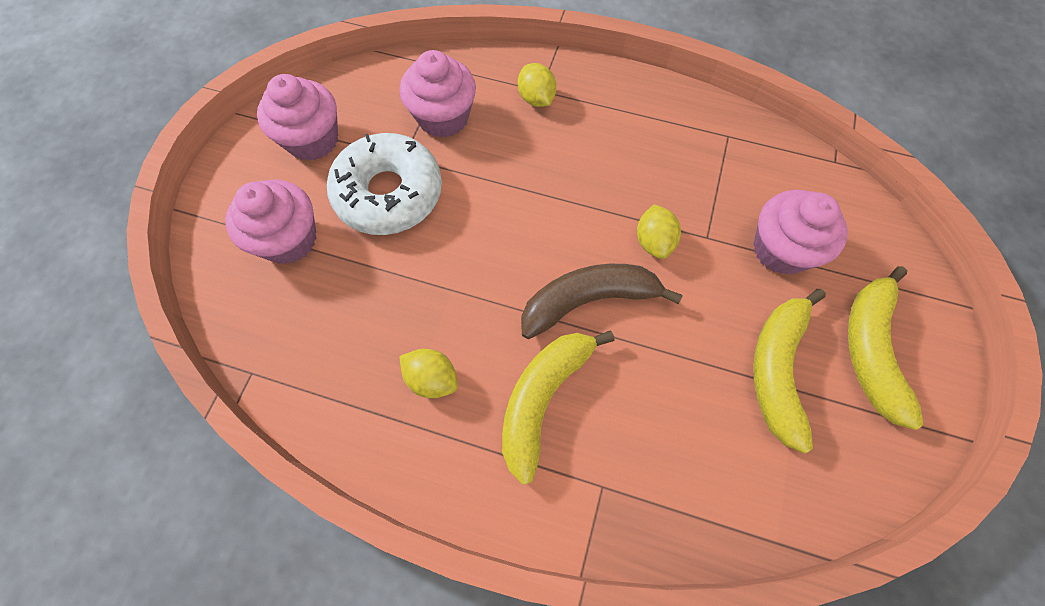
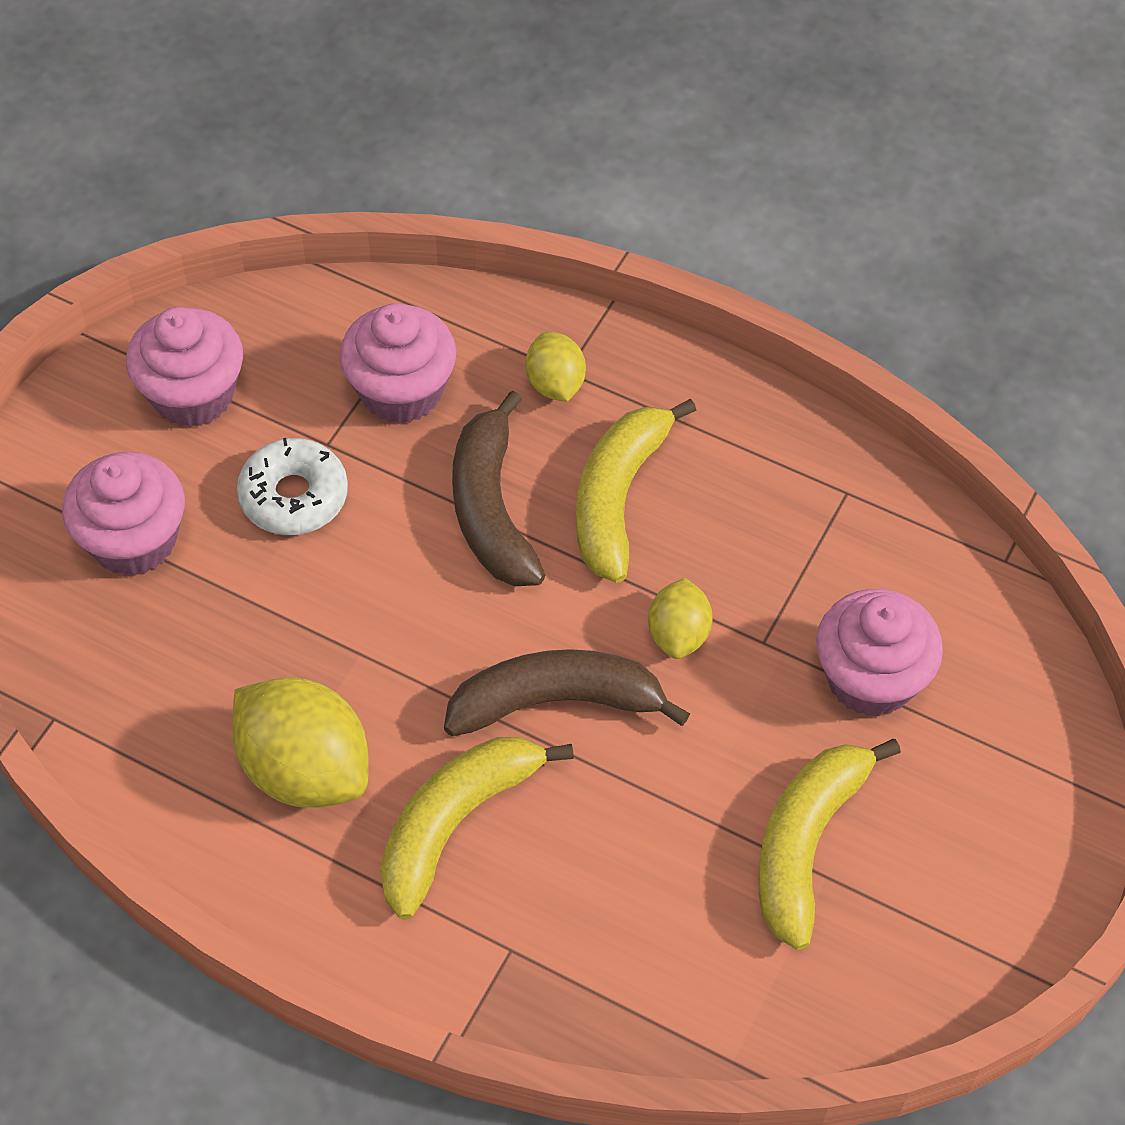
camera: 10 degrees right, 10 degrees down
(389, 193) = (294, 496): white donut -> white donut, size x0.65
(432, 378) = (305, 769): yellow lemon -> yellow lemon, size x1.81
(515, 181) = (491, 508): none -> brown banana
(869, 350) = (954, 841): yellow banana -> yellow banana (617, 497)

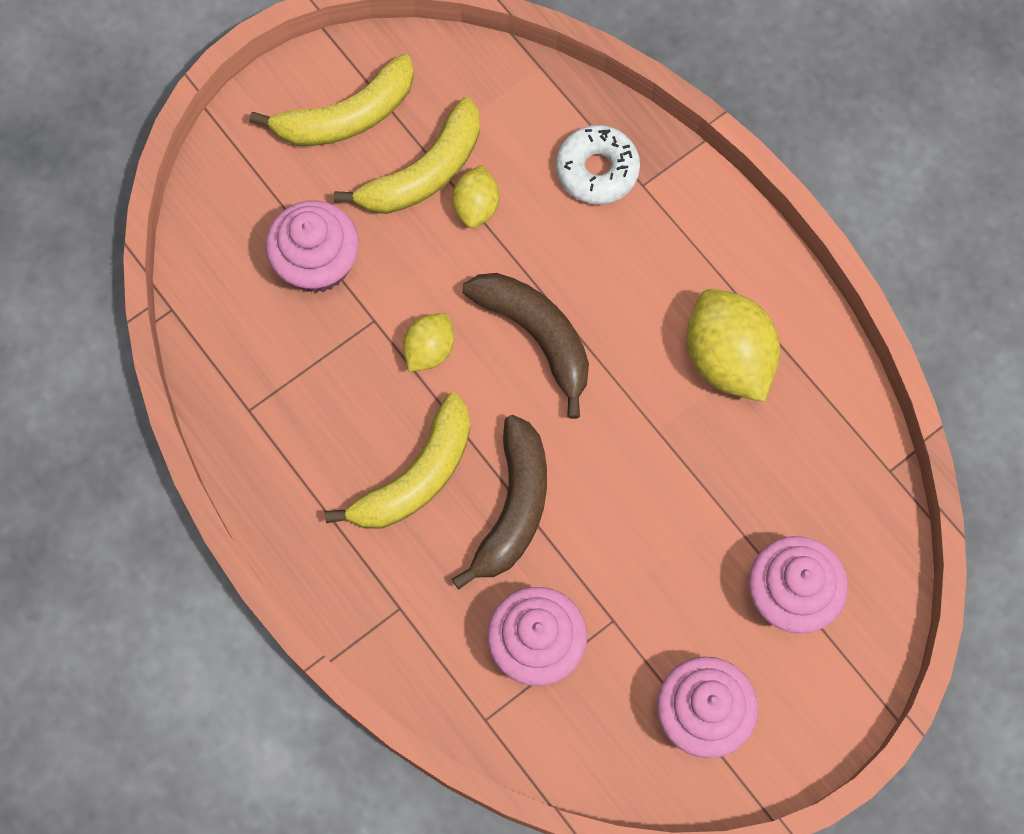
camera: 155 degrees left, 15 degrees up
(294, 496) = (656, 582): white donut -> white donut (597, 170)
(455, 823) = (643, 279): yellow banana -> yellow banana (346, 117)
(555, 384) = (414, 598): yellow lemon -> yellow lemon (476, 206)
(556, 701) = (537, 336): brown banana -> brown banana turned 150 degrees counterclockwise

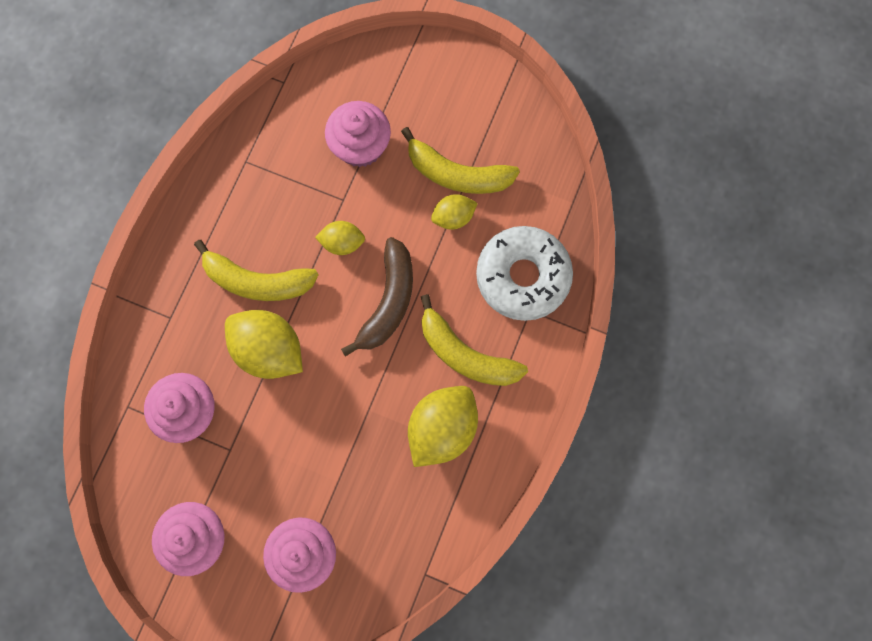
camera: 60 degrees right, 5 degrees up
(346, 117) = (466, 108): yellow banana -> yellow banana (465, 354)
(514, 507) = (269, 350): brown banana -> yellow lemon
(597, 170) = (523, 276): white donut -> white donut, size x1.55

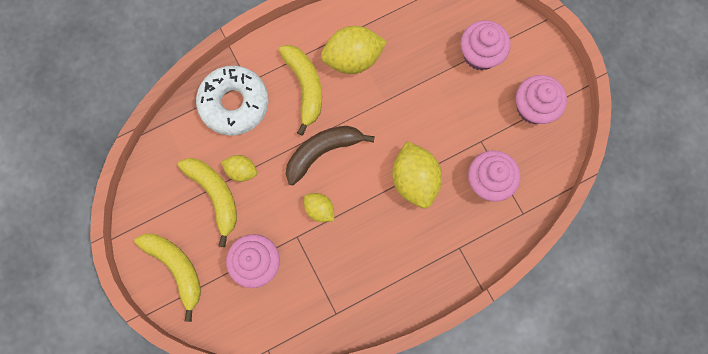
camera: 140 degrees left, 0 degrees up
(257, 281) = (389, 227): yellow banana -> yellow banana (177, 268)

